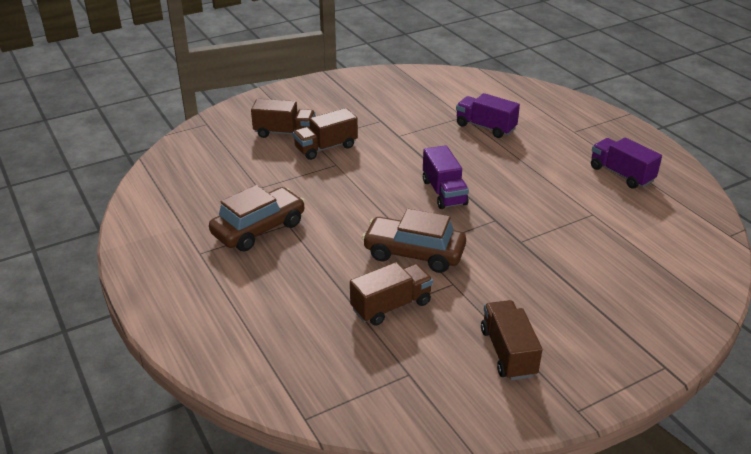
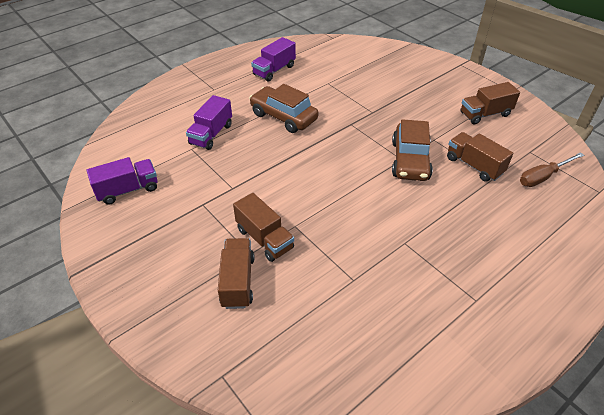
camera: 100 degrees left, 10 degrees up
(259, 229) = (421, 262): brown car -> brown car (283, 117)
(352, 367) = (543, 177): none -> brown screwdriver
(444, 192) = (322, 151): purple truck -> purple truck (128, 190)

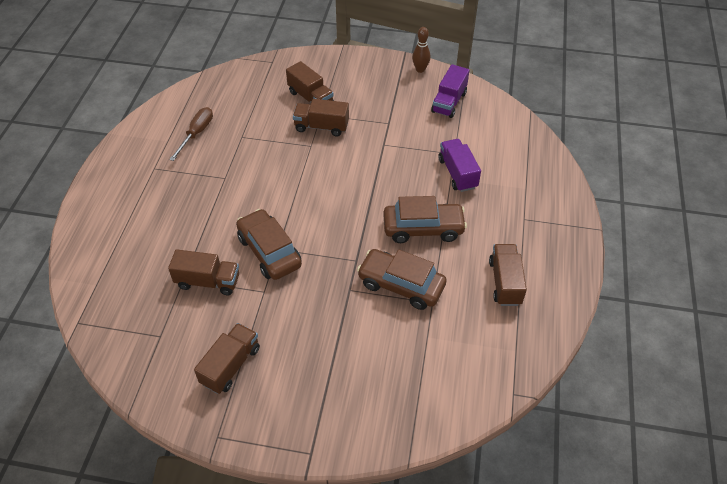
camera: 140 degrees right, 5 degrees up
(95, 241) = (420, 69): none -> brown bowling pin
(274, 70) = (505, 282): purple truck -> brown truck
(336, 98) = (401, 285): none -> brown car
(543, 177) = (137, 308): brown screwdriver -> brown screwdriver (197, 133)

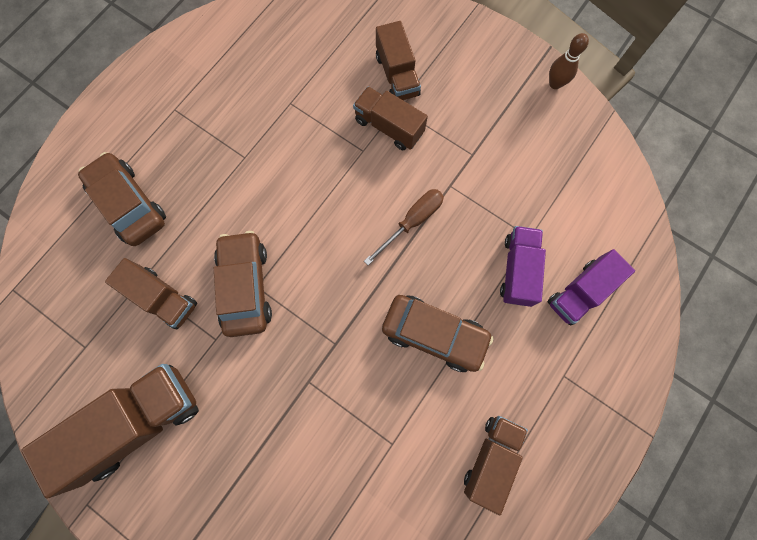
camera: 25 degrees right, 25 degrees up
(197, 133) = (242, 77): brown screwdriver -> brown screwdriver (412, 222)
(230, 366) = (138, 422): brown truck -> brown truck, size x1.63
(401, 285) = (368, 403): brown car -> brown car (129, 204)
(449, 102) = (565, 153): purple truck -> purple truck (580, 292)

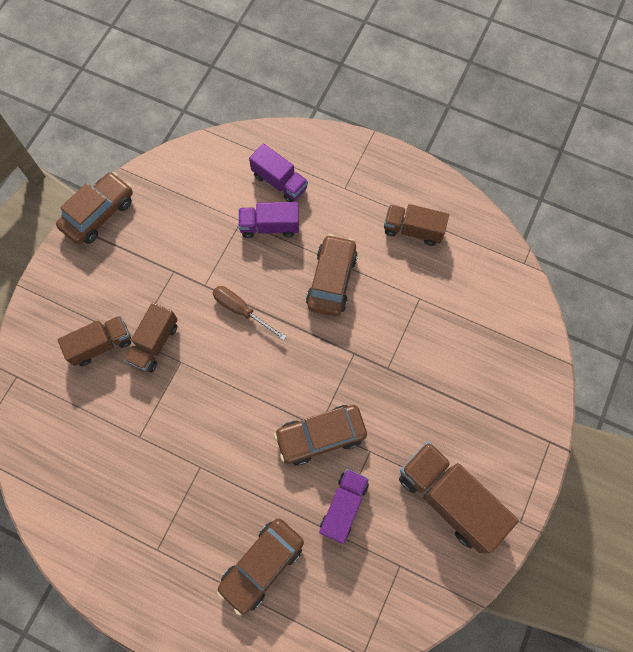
camera: 100 degrees left, 5 degrees down
(163, 298) = (343, 507): brown truck -> purple truck
(555, 84) = (99, 214): brown bowling pin -> brown car

